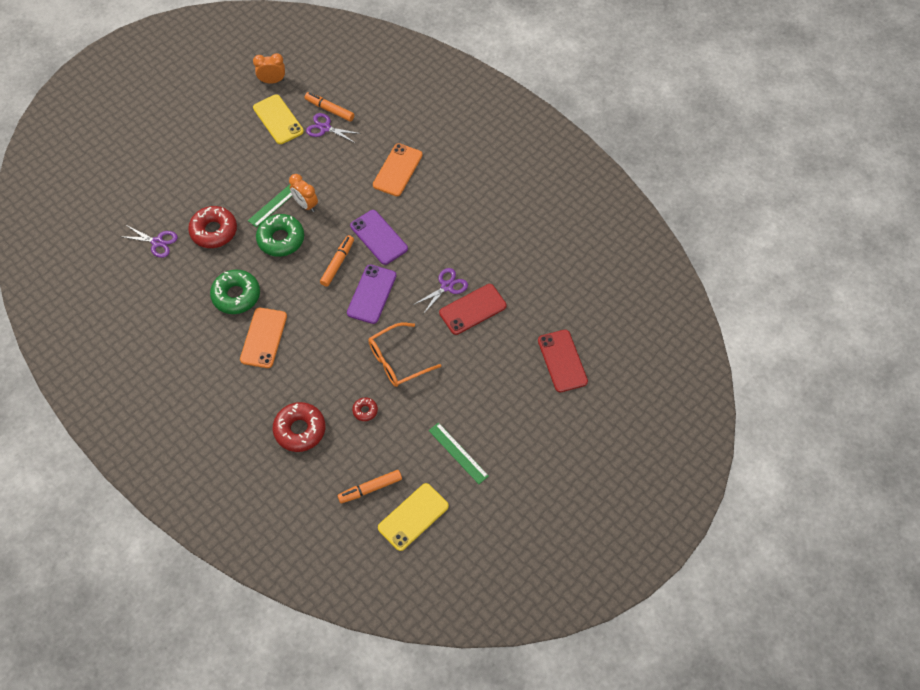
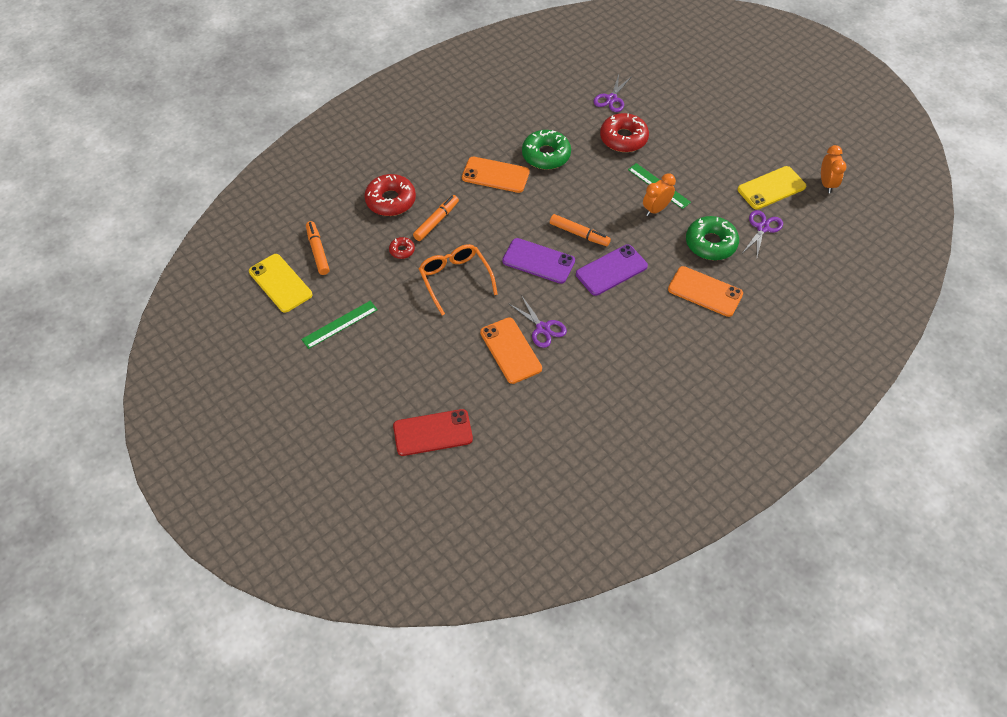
camera: 95 degrees right, 5 degrees down
(281, 239) = (612, 189): green donut -> green donut (710, 243)
(329, 110) = (789, 233): orange marker -> orange marker (436, 221)
(472, 309) = (510, 350): red phone -> orange phone

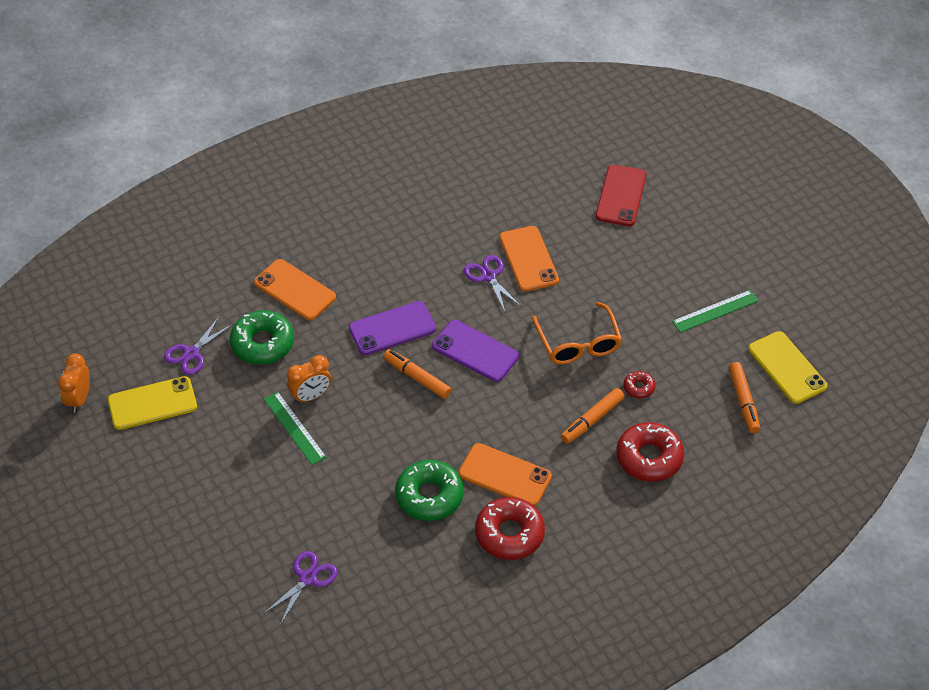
camera: 170 degrees left, 5 degrees down
(433, 432) = (621, 196): red phone -> red phone turned 75 degrees counterclockwise
(623, 138) = (314, 507): red donut -> red donut (509, 534)

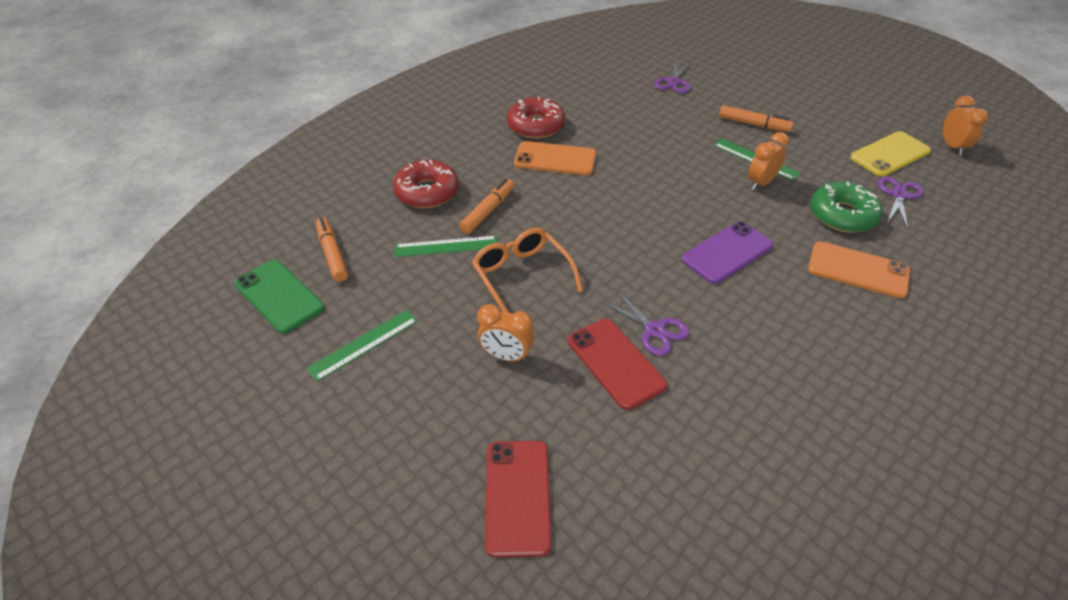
camera: 165 degrees right, 5 degrees down
(417, 378) = (674, 214): orange marker -> orange marker (754, 124)
(429, 496) = (612, 136): green donut -> none
(475, 351) = (629, 248): purple phone -> none
(528, 259) = (615, 363): orange phone -> red phone
(607, 280) = (506, 356): none -> orange clock
(639, 387) = (446, 246): red donut -> green ruler
(787, 367) = (279, 296): yellow phone -> green phone

